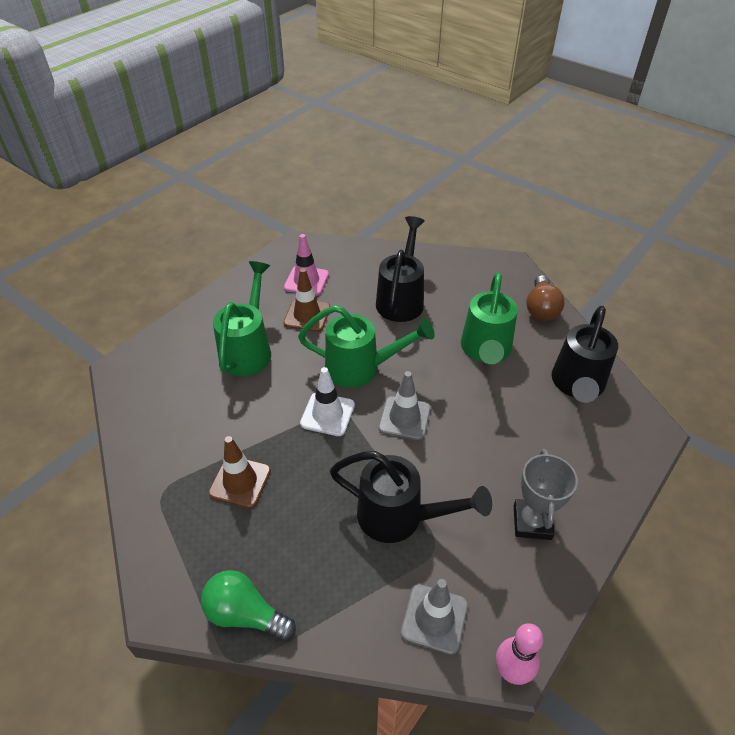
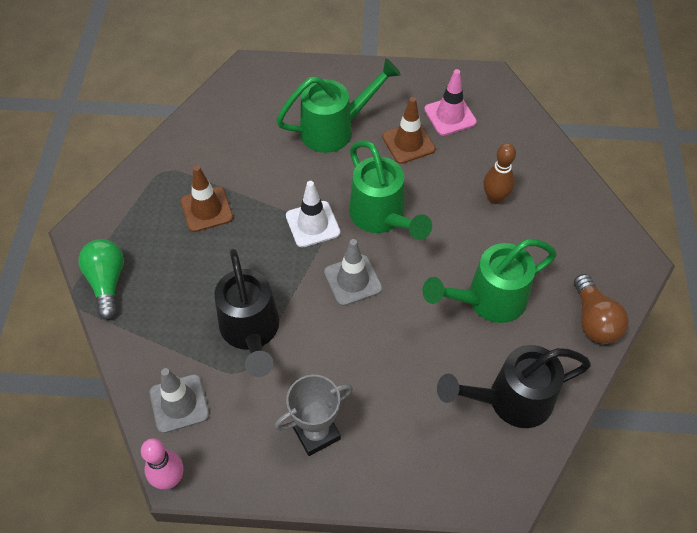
camera: 55 degrees right, 10 degrees up
(401, 299) = (495, 198): black watering can -> brown bowling pin
(541, 308) = (594, 320): brown light bulb -> brown light bulb turned 75 degrees counterclockwise

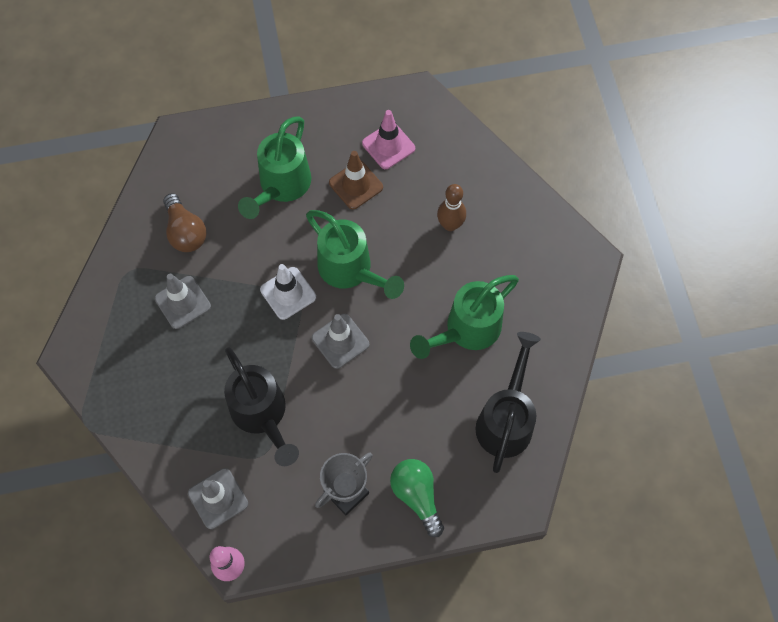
camera: 15 degrees left, 10 degrees up
(107, 282) = (112, 400): green light bulb -> green light bulb (417, 496)
(206, 209) = (183, 302): brown traffic cone -> grey traffic cone
(335, 129) = (281, 186): green watering can -> green watering can turned 150 degrees clockwise
(510, 400) = (506, 420): black watering can -> black watering can turned 135 degrees clockwise
(594, 320) = (562, 326): brown light bulb -> brown light bulb (185, 232)

